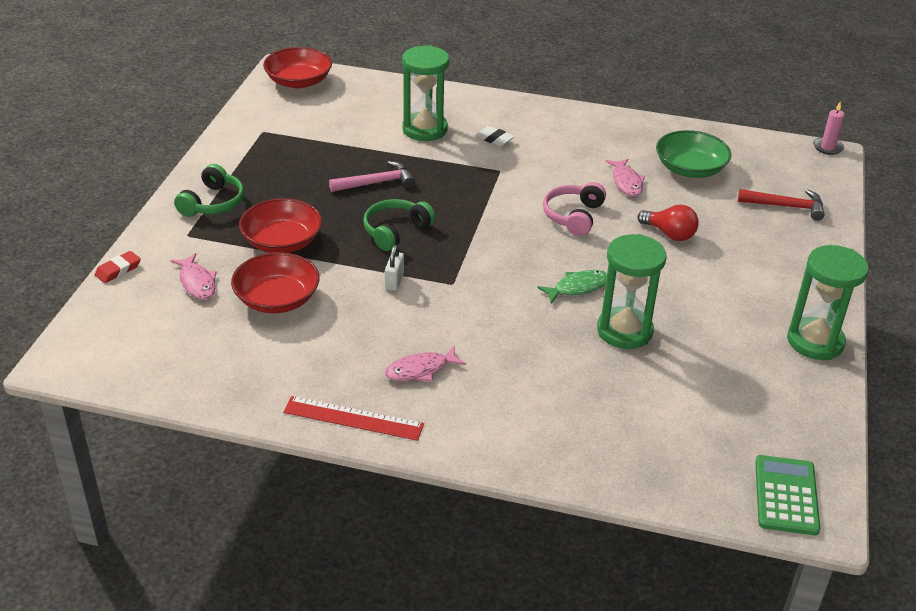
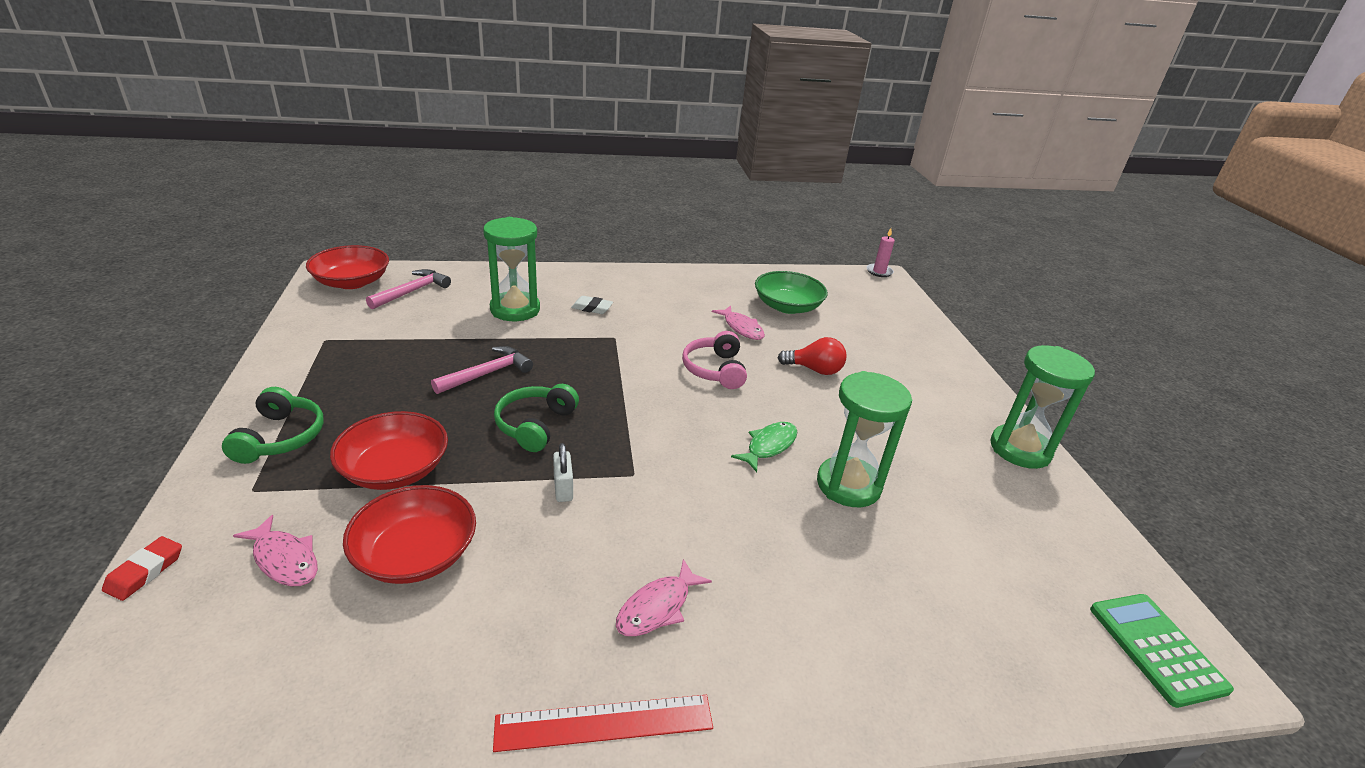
camera: 25 degrees left, 5 degrees down
(344, 98) = (412, 291): none -> pink hammer
(786, 206) = (889, 325): red hammer -> none

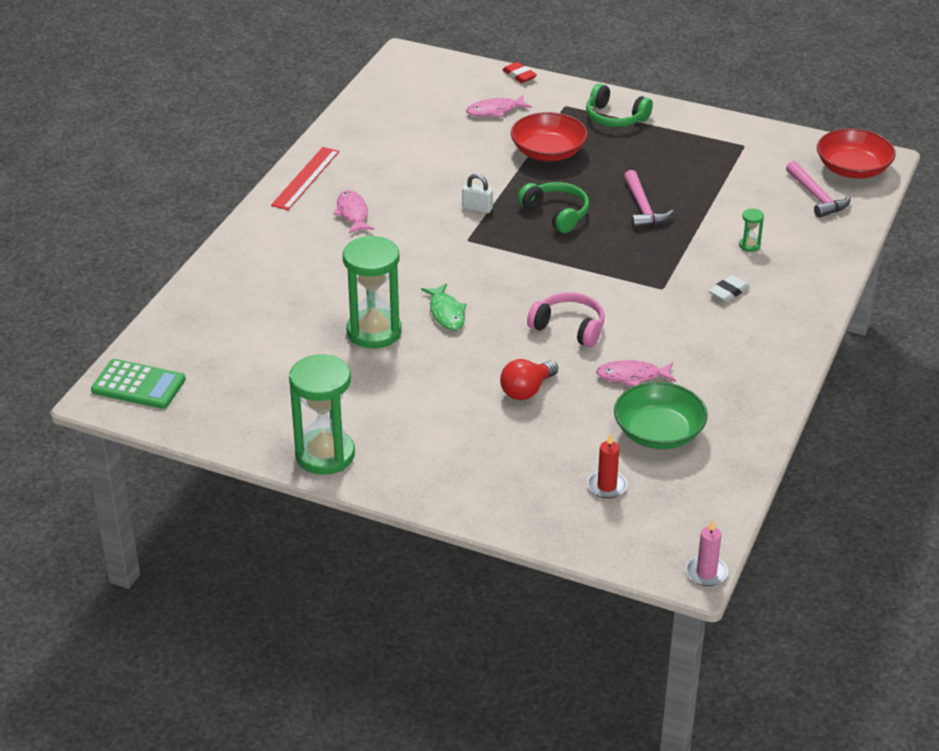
camera: 125 degrees right, 5 degrees up
(416, 554) = (464, 148): red bowl -> none
(515, 309) = (749, 245): green hourglass -> green hourglass, size x0.41
(861, 314) = (607, 486): none -> red candle

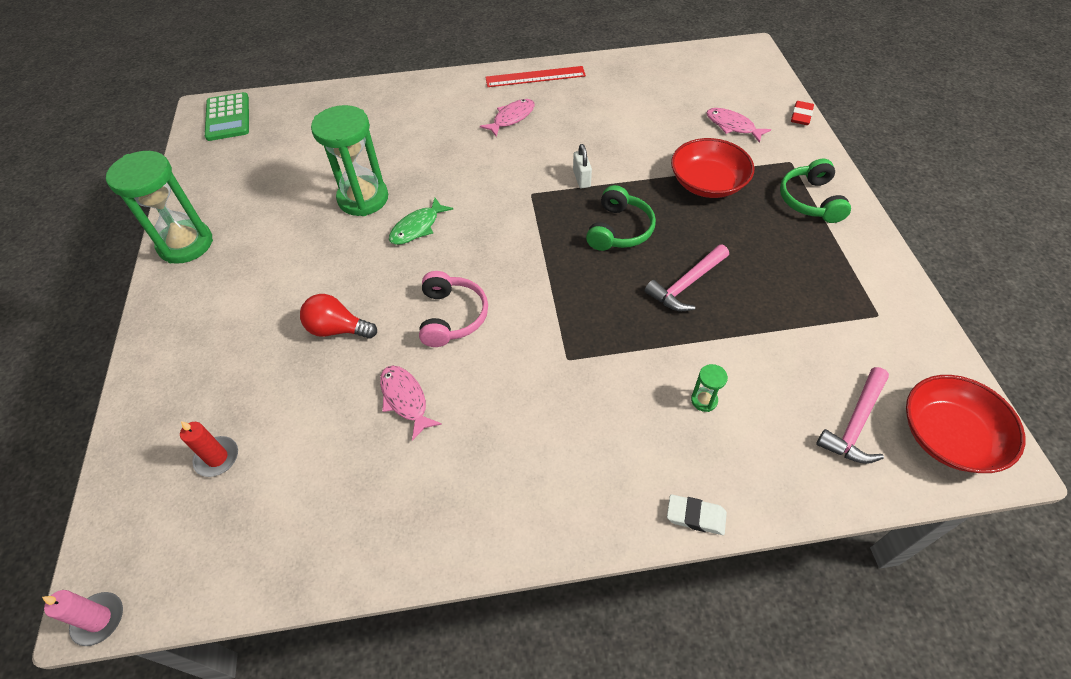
camera: 60 degrees right, 15 degrees up
(658, 432) = (324, 464): green bowl -> none
(728, 292) = (606, 418): white eraser -> white eraser (695, 516)

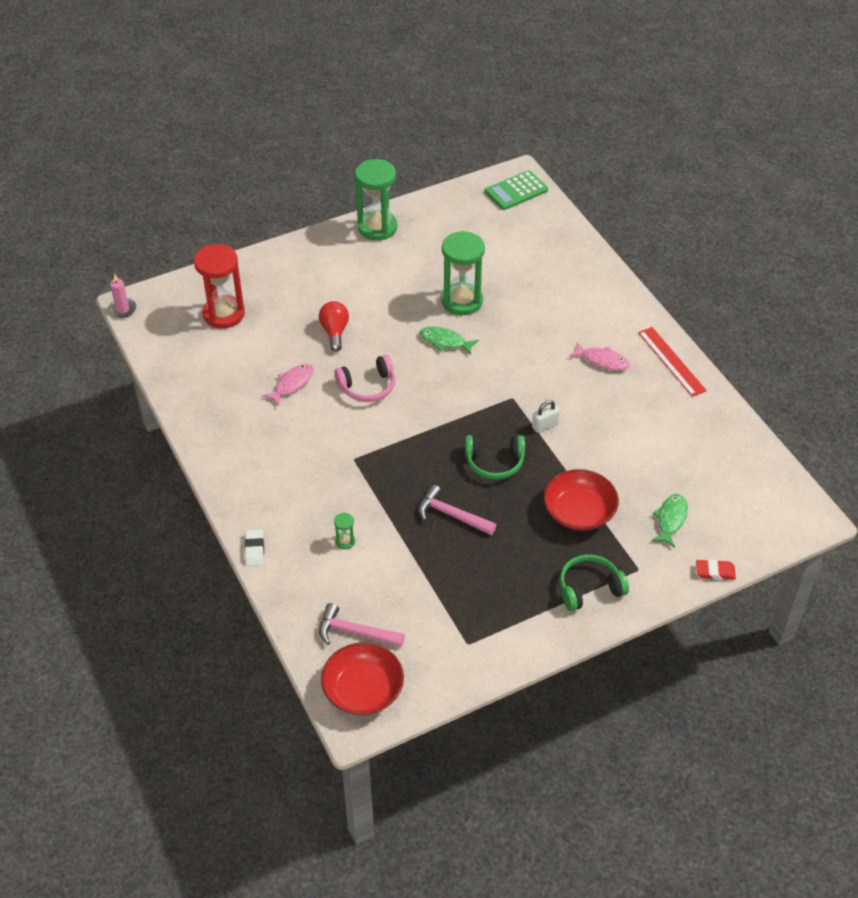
camera: 70 degrees right, 5 degrees down
(217, 458) = (224, 314): red candle -> red hourglass
(732, 126) = (670, 519): pink fish -> green fish

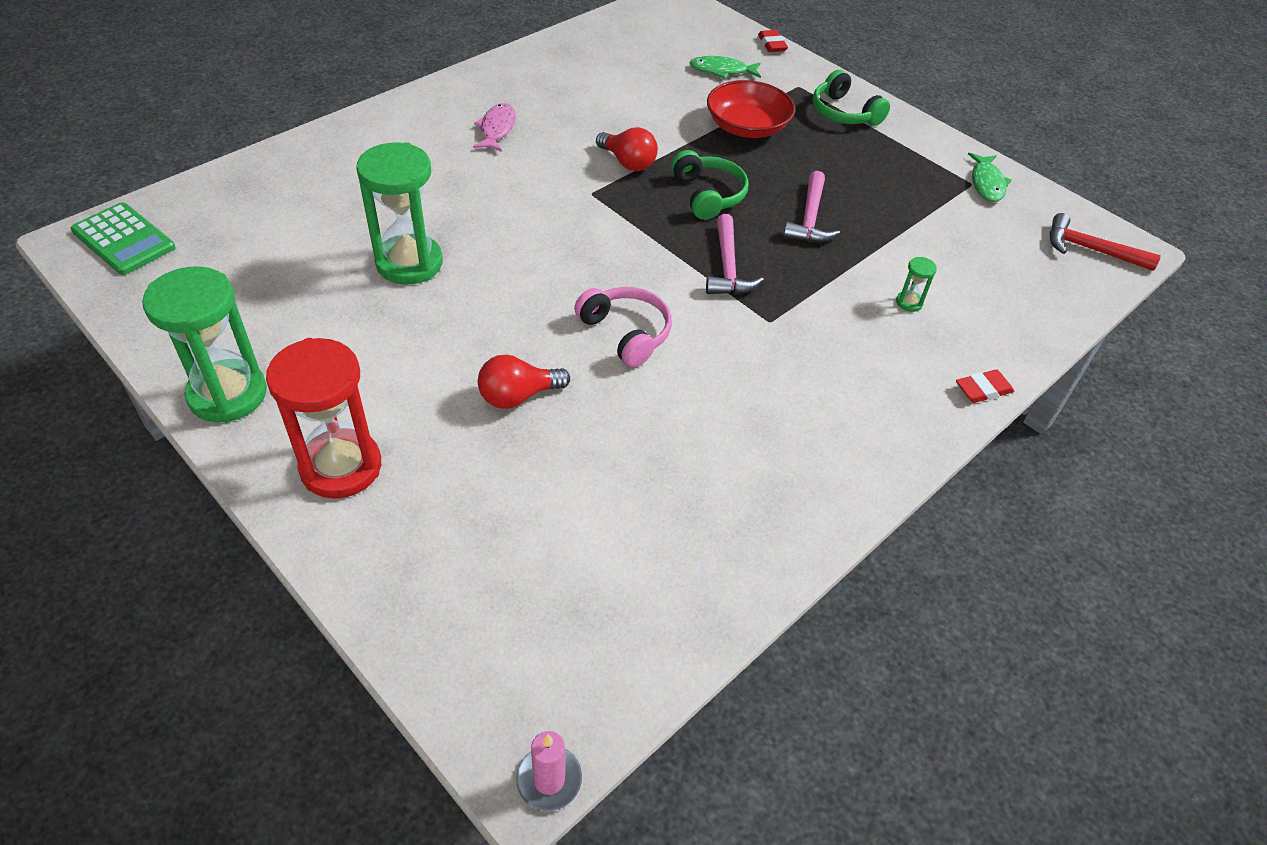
camera: 110 degrees left, 0 degrees up
(224, 314) = (515, 572): red hourglass -> red hourglass (341, 467)
(254, 549) = (983, 389): white eraser -> red eraser
(292, 384) = (656, 424): pink fish -> none
(355, 632) = (1027, 269): pink hammer -> pink hammer (728, 267)
(363, 690) = (1090, 249): red bowl -> red hammer
(445, 341) = (503, 268): green fish -> green fish (986, 183)
(545, 425) = (628, 163): white padlock -> red light bulb
(671, 361) = (481, 81): red ruler -> none

